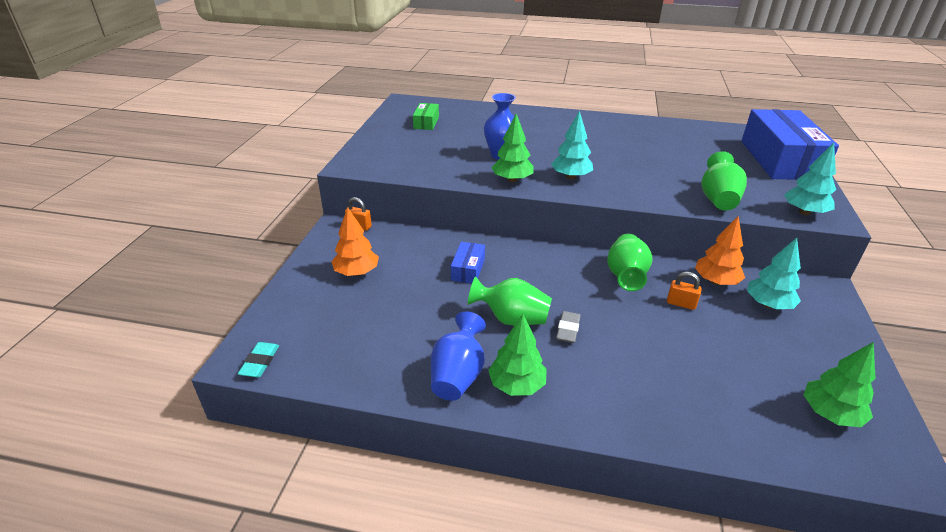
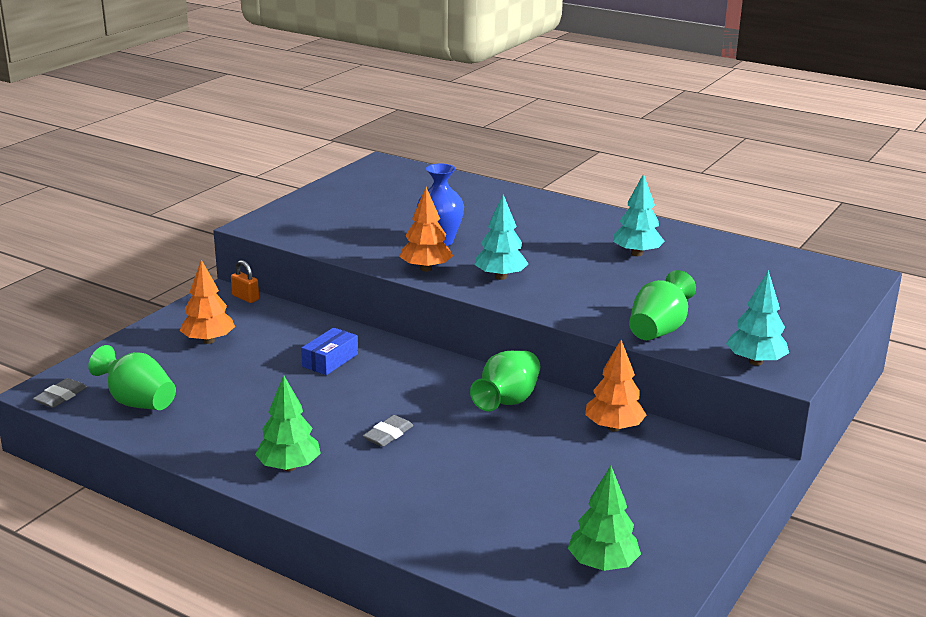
camera: 20 degrees right, 10 degrees down
(260, 362) = (60, 397): turquoise eraser -> grey eraser
(426, 122) = (385, 192): green box -> none
(458, 375) = (237, 447): blue vase -> none
(511, 319) = (336, 413): green vase -> green vase (138, 402)
(512, 180) = (426, 269): green tree -> orange tree
(681, 303) = (544, 439): orange padlock -> none
(768, 304) = (653, 461): turquoise tree -> turquoise tree (636, 254)
(780, 160) = (807, 302): blue box -> none

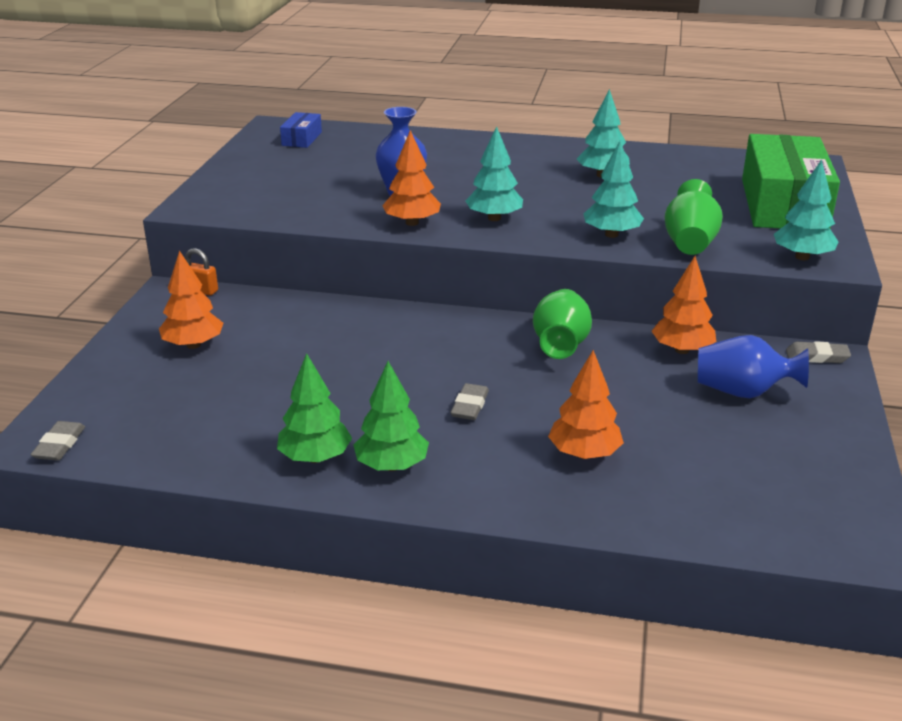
camera: 20 degrees left, 5 degrees up
(138, 402) = (161, 431): green vase -> none
(330, 360) = (346, 340): blue box -> blue box (302, 139)
(451, 494) = (584, 454): none -> orange tree
(593, 309) = (611, 234): none -> turquoise tree
(602, 564) = (788, 491): green tree -> green tree (315, 457)
(637, 475) = (742, 392): none -> blue vase
(738, 459) = (817, 356): none -> grey eraser
(788, 310) = (783, 204): none -> green box

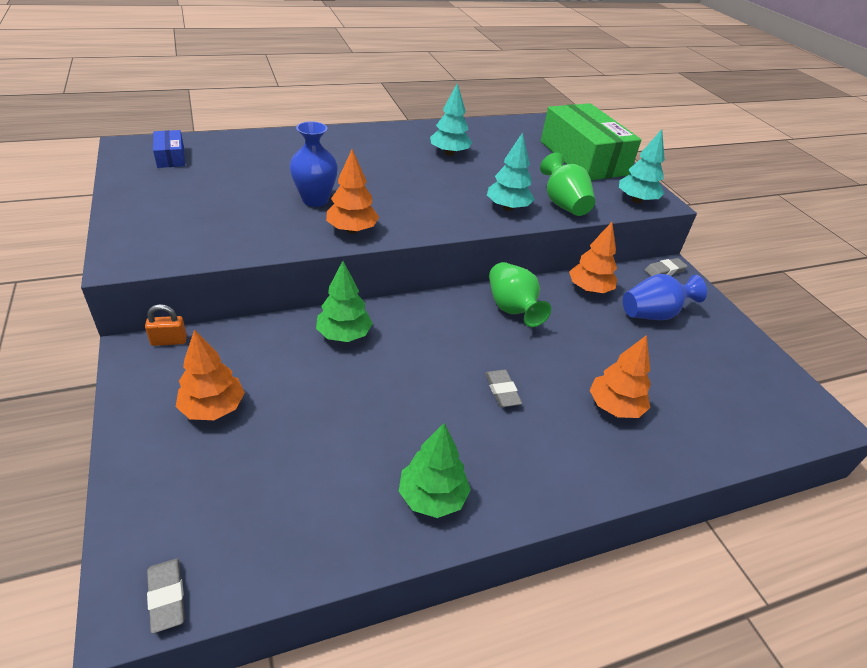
camera: 35 degrees left, 10 degrees up
(391, 465) = (498, 478): green tree -> green tree (344, 335)
(494, 218) = (412, 211): turquoise tree -> none

